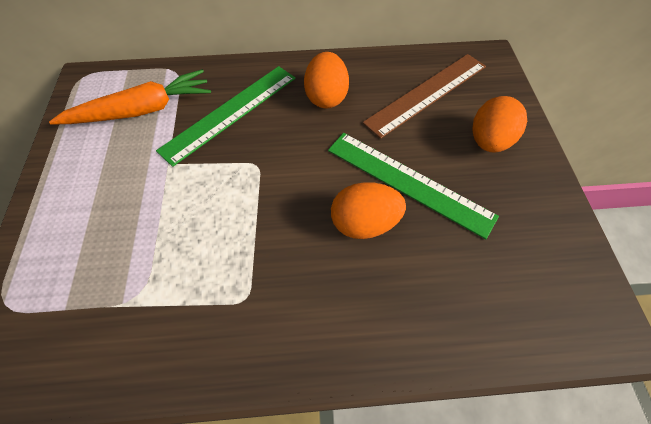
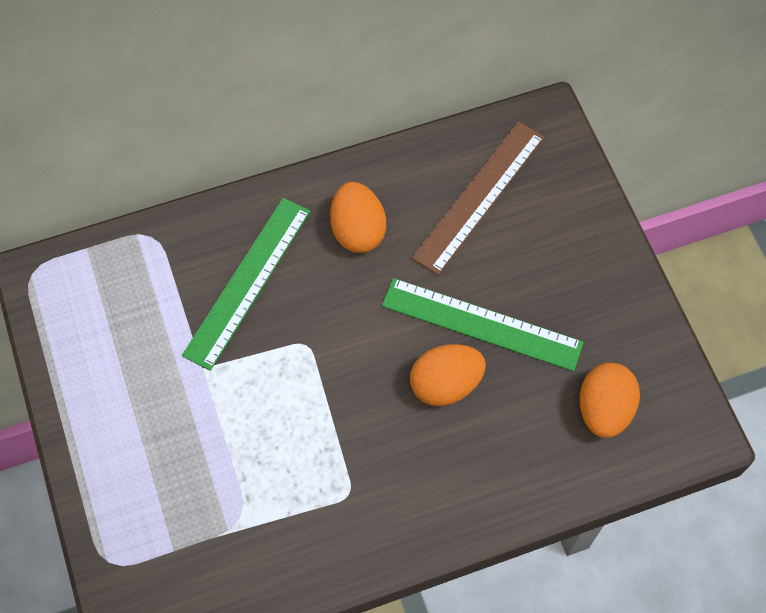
camera: 15 degrees left, 5 degrees up
(142, 110) = (136, 304): orange carrot -> none
(488, 141) = (562, 248): orange egg -> orange egg (604, 409)

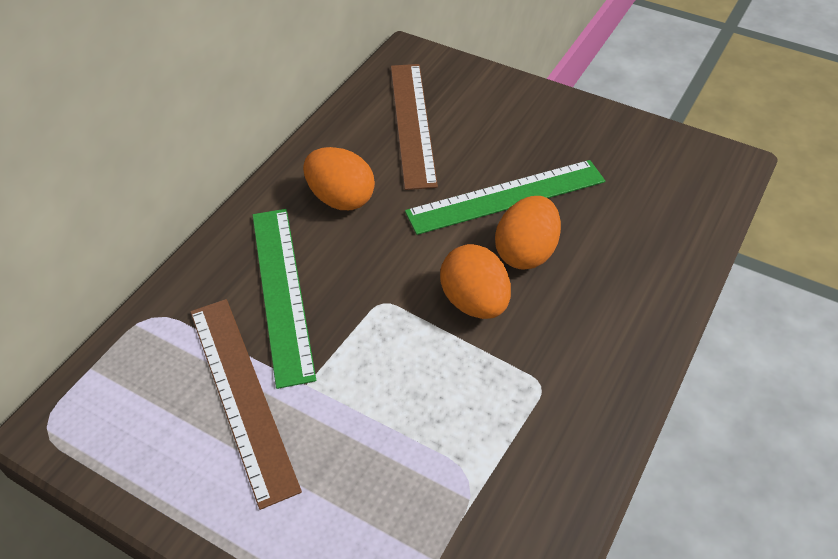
camera: 40 degrees left, 15 degrees down
(157, 343) = (241, 395): none -> brown ruler
(604, 409) = (653, 191): orange egg -> orange egg (474, 302)

